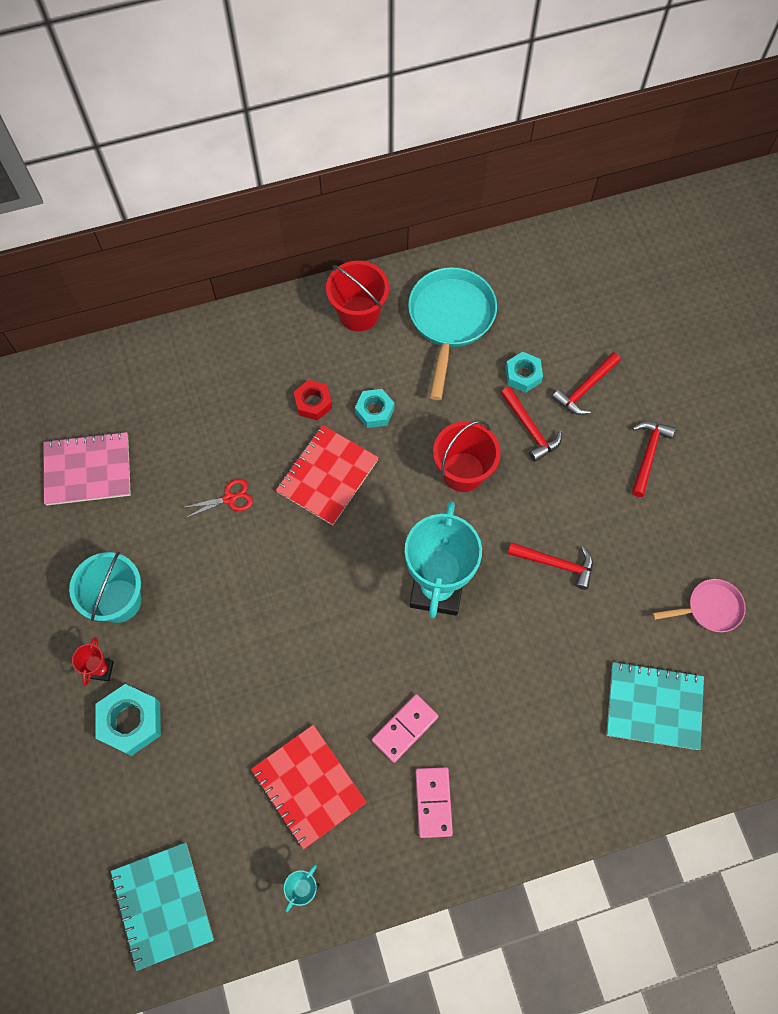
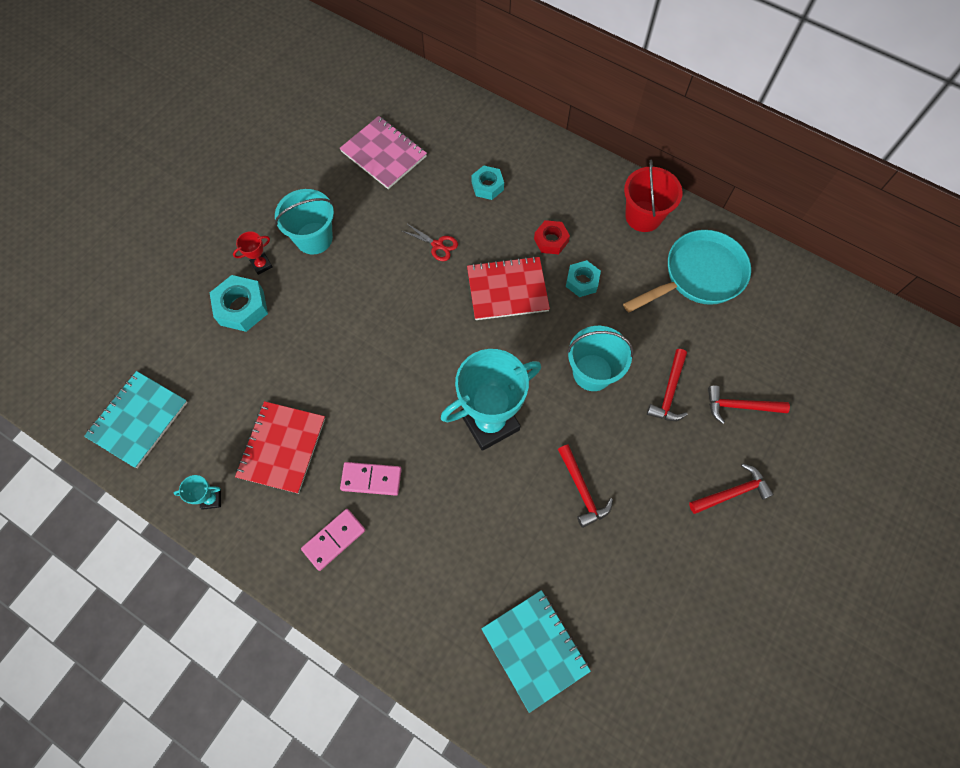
camera: 50 degrees right, 0 degrees up
(463, 472) = (592, 372): red bucket -> turquoise bucket
(523, 375) = (706, 355): turquoise nut -> turquoise nut (487, 186)
(709, 608) = (651, 635): pink pan -> none

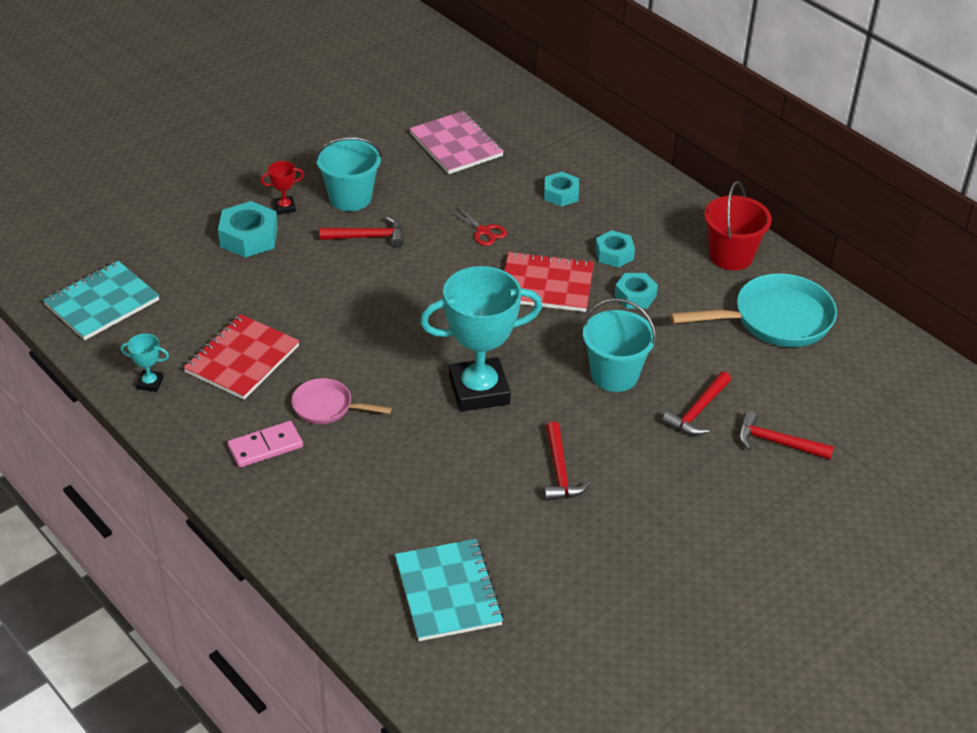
camera: 15 degrees right, 25 degrees down
(371, 479) = (327, 407): pink domino -> pink pan
(551, 240) = (614, 254): red nut -> turquoise nut
(732, 492) = (736, 514): red hammer -> red hammer (367, 237)

